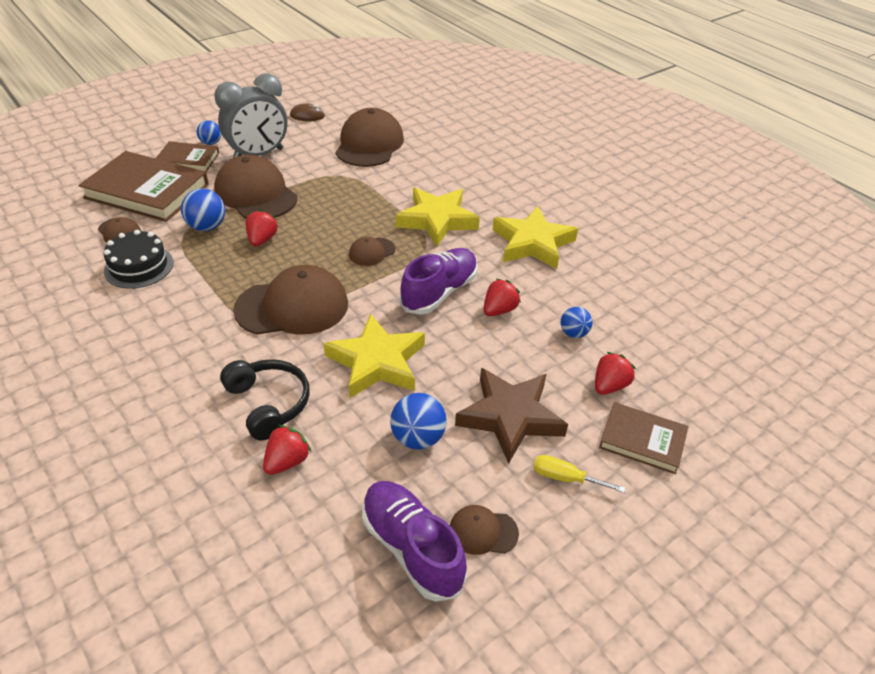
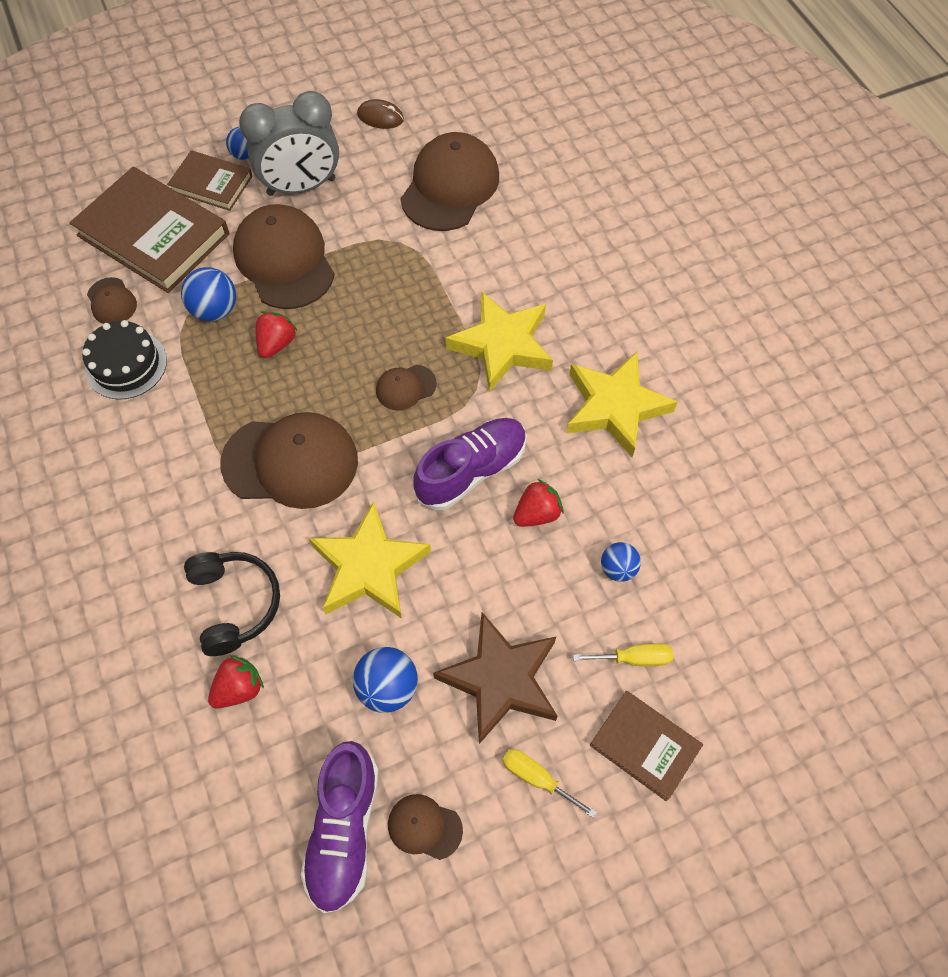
camera: 15 degrees right, 20 degrees up
(412, 548) = (344, 829): purple shoe -> purple shoe turned 150 degrees counterclockwise
(609, 386) = (634, 658): red strawberry -> yellow screwdriver

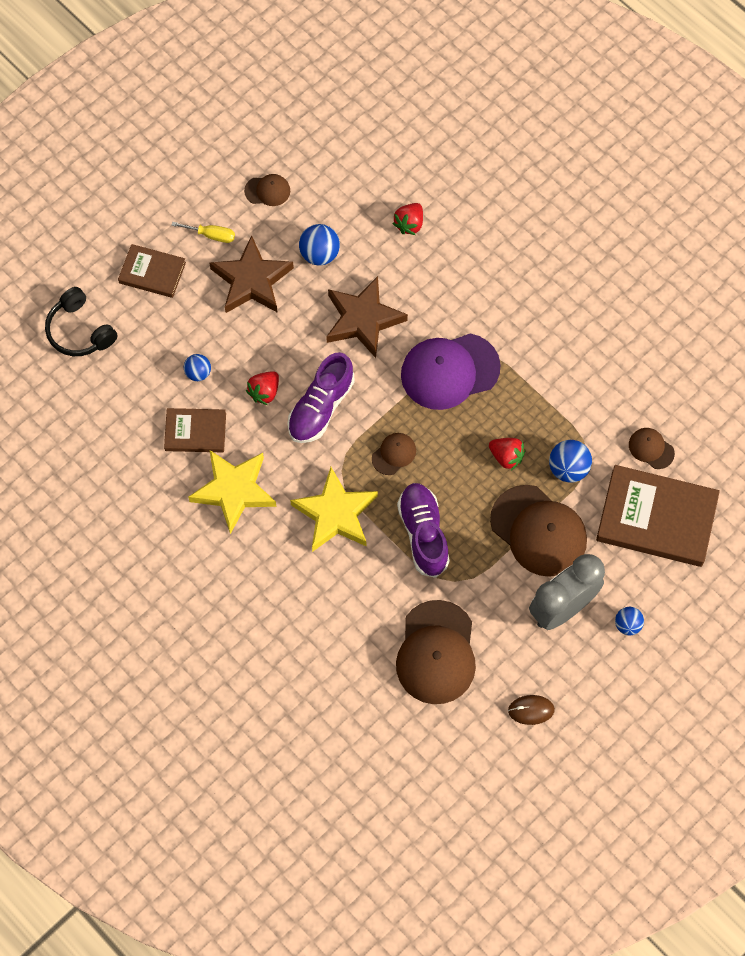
camera: 160 degrees right, 5 degrees up
(126, 364) = (607, 402): black cake -> none
(211, 184) = (639, 584): brown book -> brown book (195, 432)
(235, 604) = (438, 269): black headphones -> black headphones (80, 331)
(277, 344) = (506, 457): red strawberry -> red strawberry turned 60 degrees counterclockwise
(291, 462) = (449, 371): brown cap -> purple cap
(344, 829) = (312, 175): purple shoe -> purple shoe (423, 534)
(369, 567) = (363, 319): yellow star -> brown star
(634, 658) = (172, 320): yellow screwdriver -> none

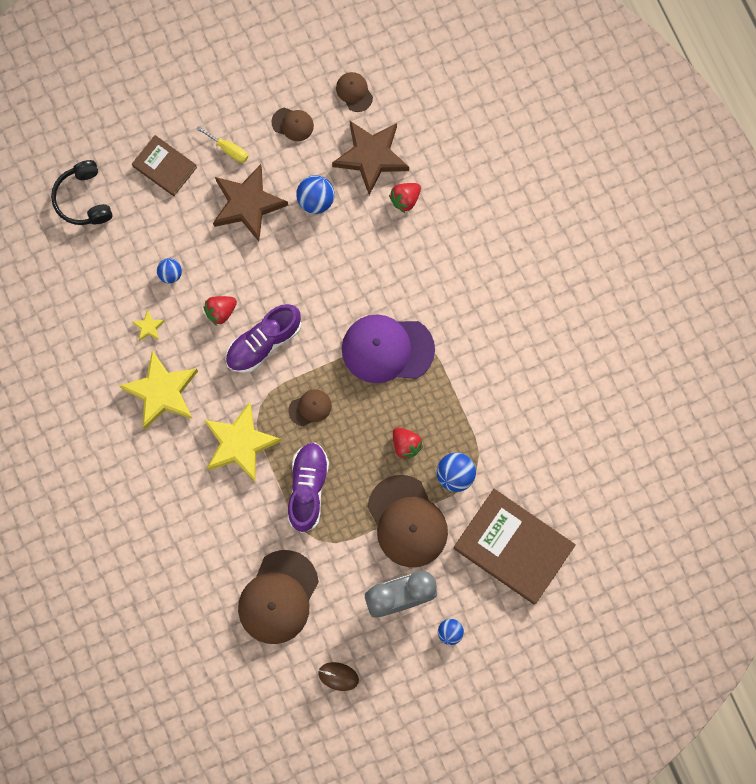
camera: 20 degrees right, 10 degrees up
(195, 432) = (148, 327): brown book -> yellow star
(363, 319) = (330, 274): brown star -> brown star (371, 157)
(651, 448) = (534, 482): brown cap -> brown cap (354, 92)

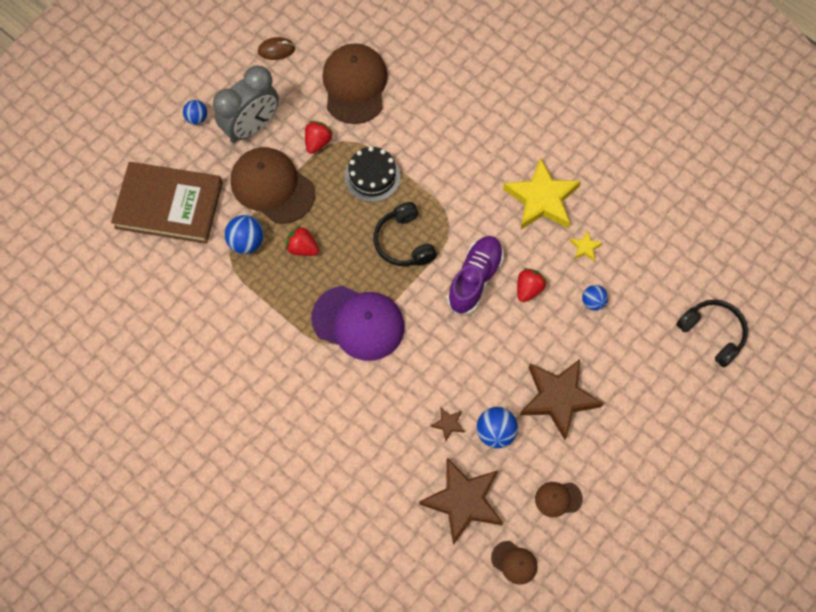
camera: 155 degrees right, 10 degrees down
(164, 167) = (657, 398): brown book -> none
(228, 149) = (606, 443): yellow screwdriver -> none
(240, 443) = (450, 187): yellow star -> none
(308, 488) = (372, 176): purple shoe -> black cake
(310, 408) = (404, 242): brown cap -> black headphones
(352, 225) = (448, 424): none -> brown star
(387, 349) = (358, 323): purple cap -> purple cap turned 45 degrees clockwise
(405, 199) = (409, 473): red strawberry -> red strawberry (317, 142)

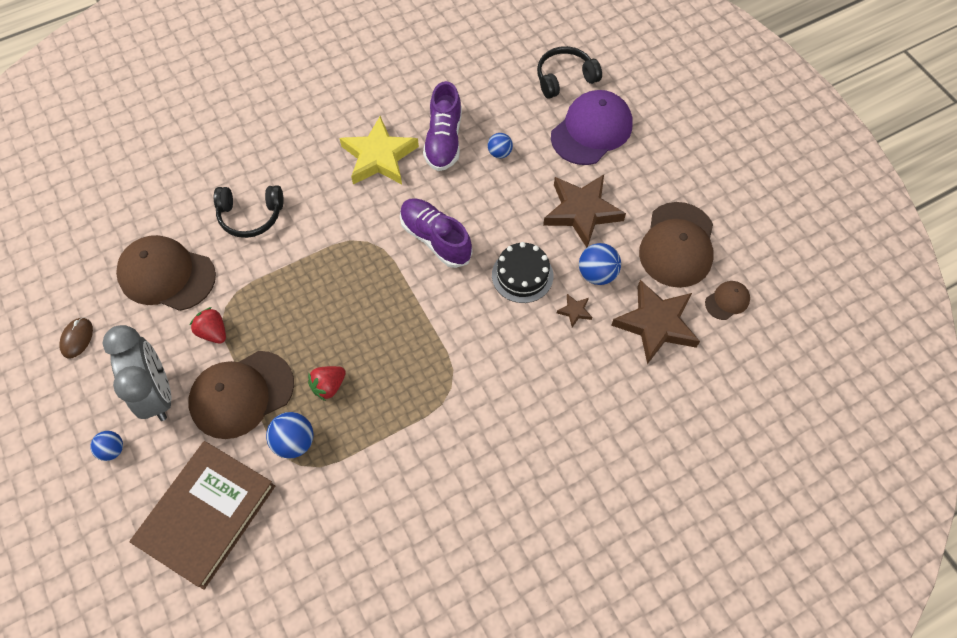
camera: 70 degrees left, 5 degrees down
(358, 323) = (437, 358): purple cap -> purple cap (591, 130)
(372, 176) = (280, 293): black cake -> black cake (522, 275)
(404, 242) = (368, 287): black headphones -> black headphones (250, 215)
(528, 289) = (465, 198): red strawberry -> none
(558, 499) = (677, 245): brown cap -> brown cap, size x2.12
(585, 247) = (444, 140): yellow star -> purple shoe

